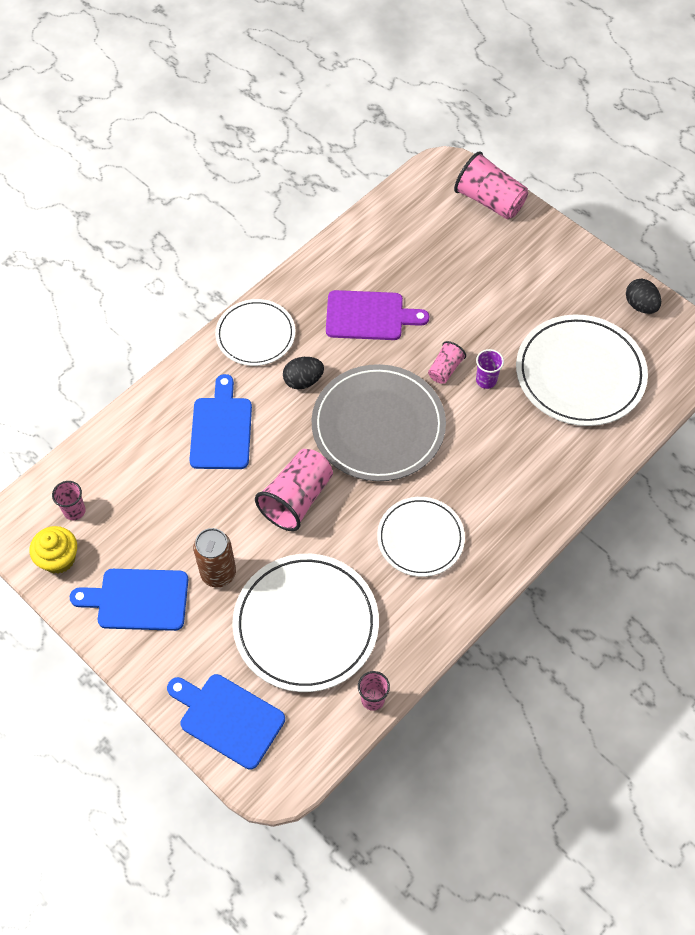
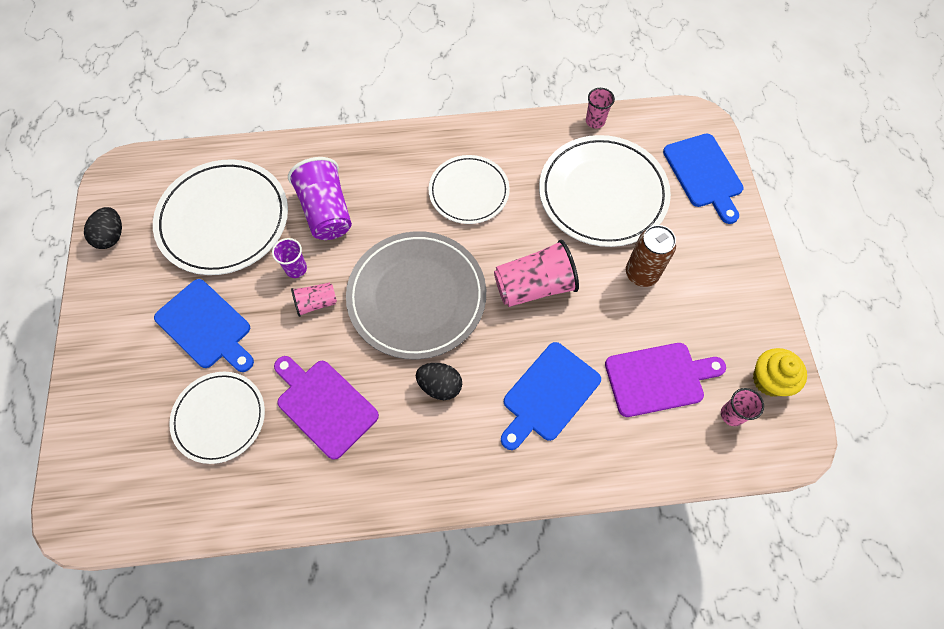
camera: 140 degrees left, 5 degrees up
(138, 599) = (720, 298): blue cutting board -> blue cutting board (206, 326)
(147, 498) = (658, 378): none -> purple cutting board
(255, 335) = (441, 470): white plate -> white plate (219, 418)
(489, 201) = (89, 441): pink cup -> none
(513, 436) = (326, 211): none -> purple cup

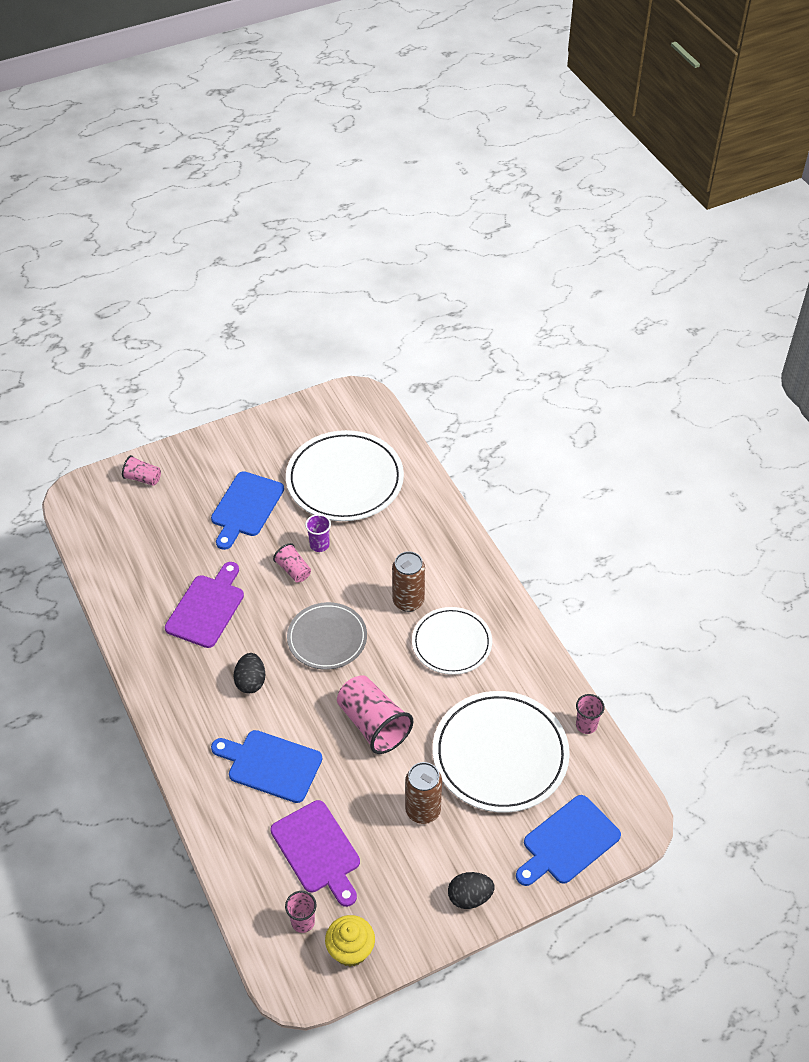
camera: 70 degrees right, 15 degrees down
(97, 429) = (143, 478): none -> pink cup
(111, 236) = (299, 417): black egg -> black egg (470, 897)
(219, 418) = (174, 546): white plate -> none
(326, 211) = (383, 545): purple cup -> none
(405, 211) = (408, 601): none -> brown can
(417, 297) = (327, 638): grey plate -> grey plate, size x0.62

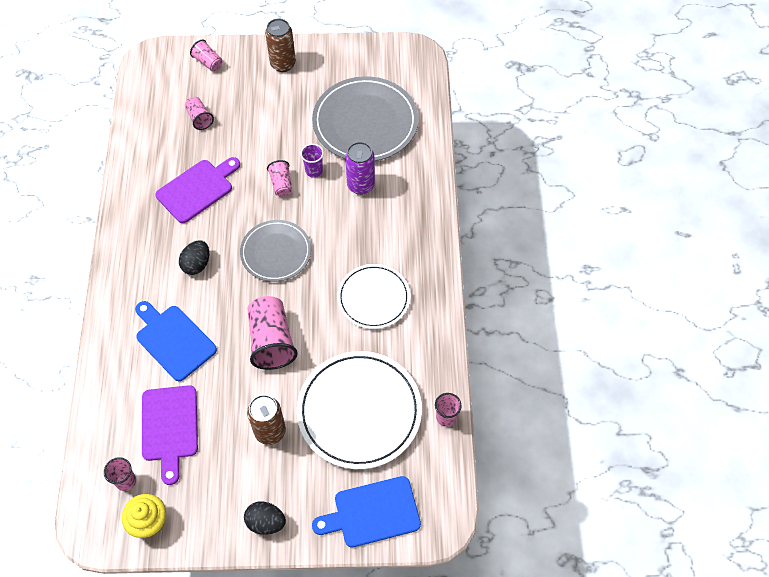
camera: 25 degrees right, 10 degrees up
(167, 537) = (199, 118): none -> pink cup
(246, 507) = (273, 116): blue cutting board -> none
(345, 480) = (365, 122): white plate -> grey plate
(376, 541) = (360, 185): none -> purple can
(408, 601) = (358, 247): brown can -> brown can (283, 64)

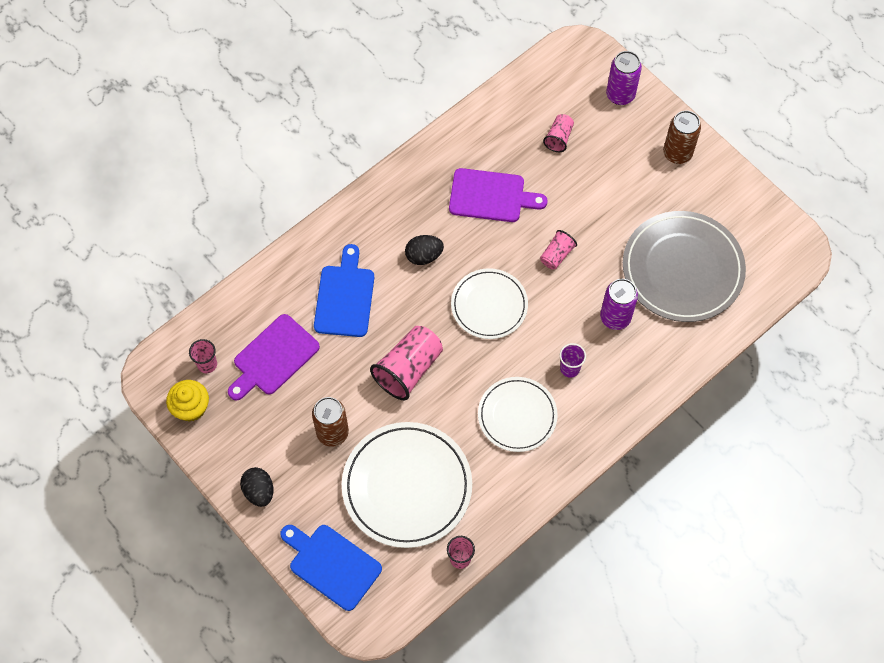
camera: 50 degrees right, 5 degrees up
(208, 62) = (620, 95): pink cup -> purple can
(276, 252) = (489, 305): grey plate -> white plate
(314, 171) = (594, 269): purple cup -> purple cup (570, 368)

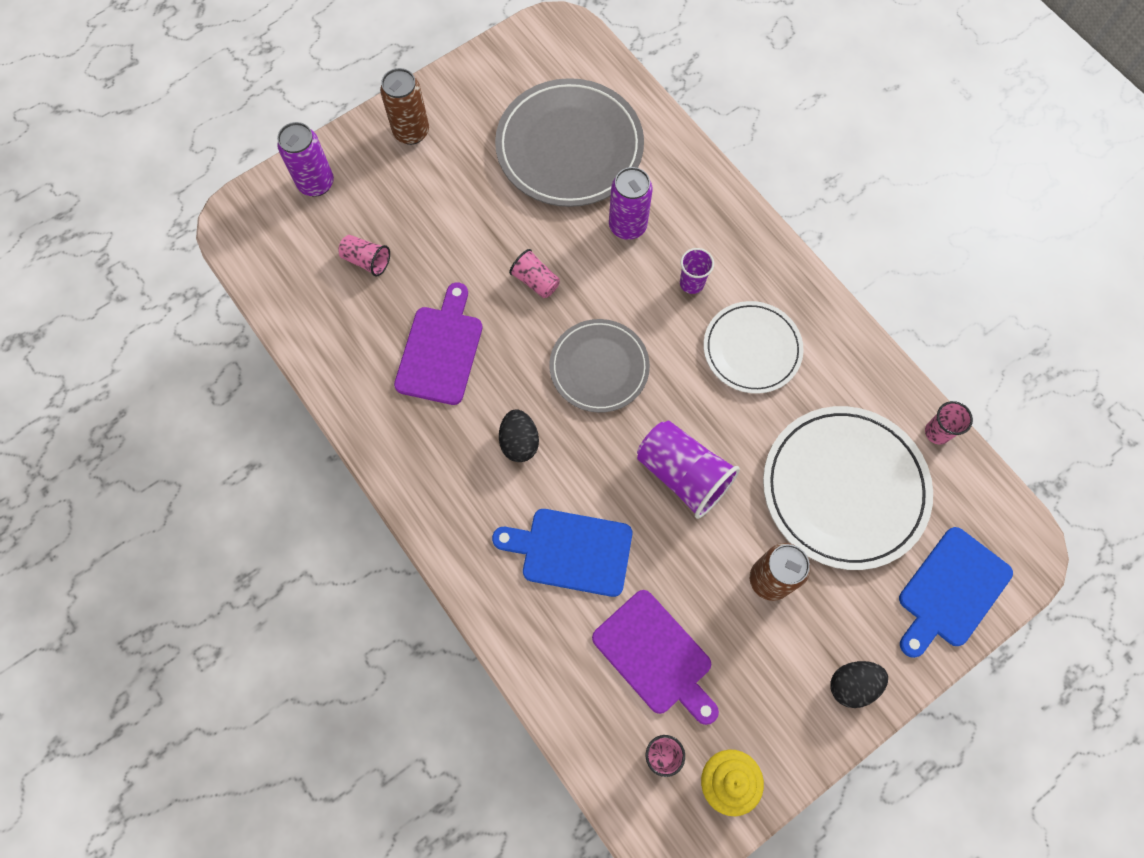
camera: 85 degrees left, 5 degrees up
(408, 369) = (683, 474): pink cup -> purple cup
(489, 305) = (599, 367): white plate -> grey plate

